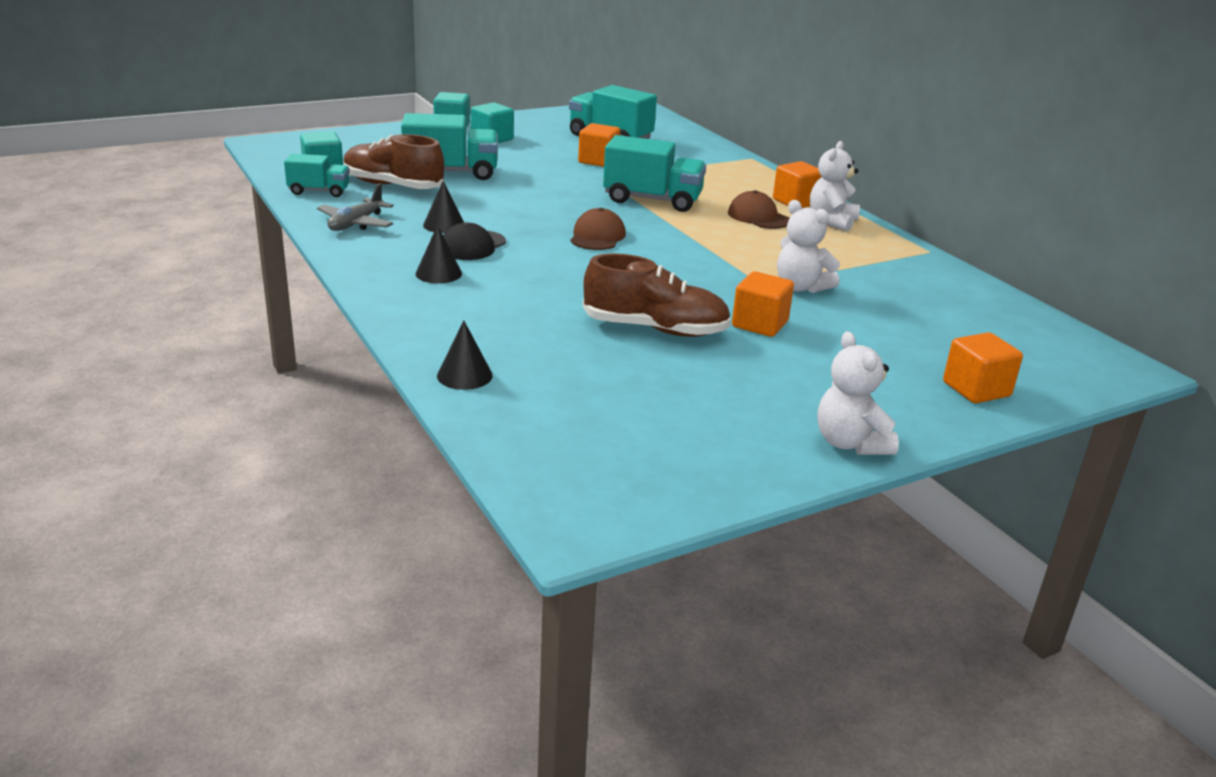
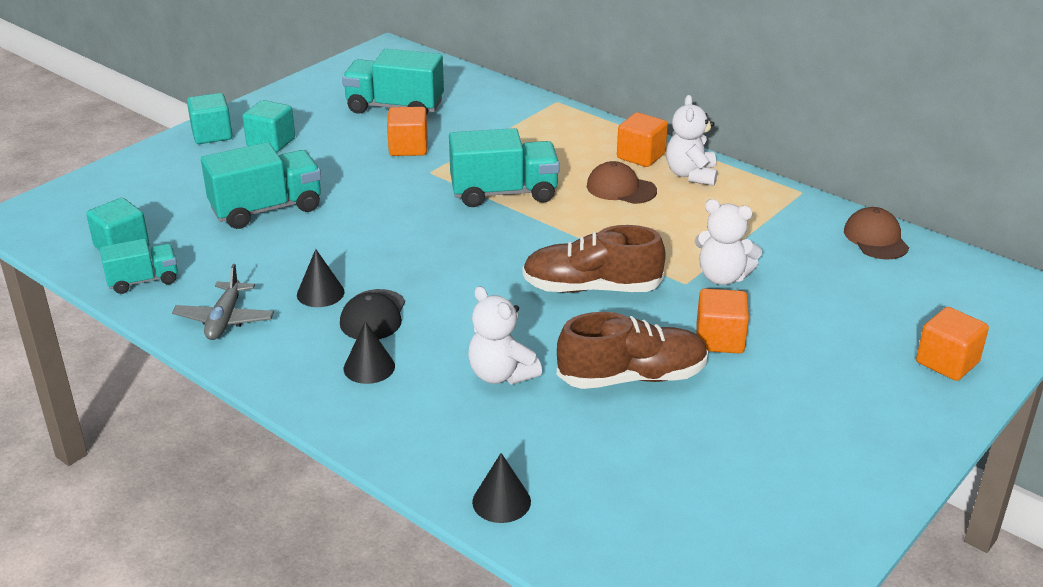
camera: 20 degrees left, 5 degrees up
(393, 186) = (219, 248): brown shoe -> brown shoe (591, 288)
(597, 236) = (487, 263): brown cap -> brown cap (876, 238)
(850, 443) = (890, 466): white teddy bear -> white teddy bear (501, 374)

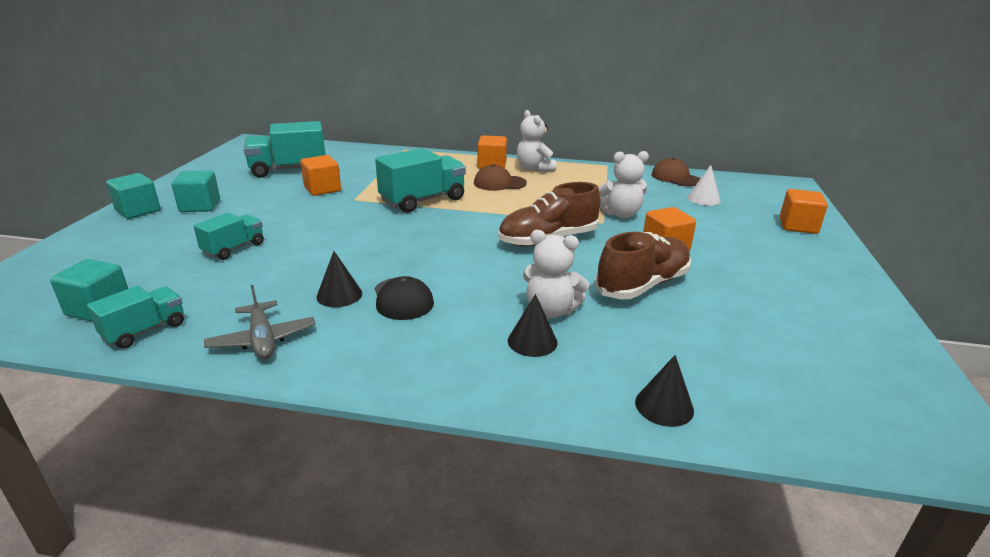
camera: 30 degrees left, 5 degrees down
(266, 209) = (234, 248): turquoise truck -> turquoise truck, size x0.59
(369, 367) = (438, 337): black cone -> black cone (532, 341)
(869, 284) = (703, 199): none -> white cone

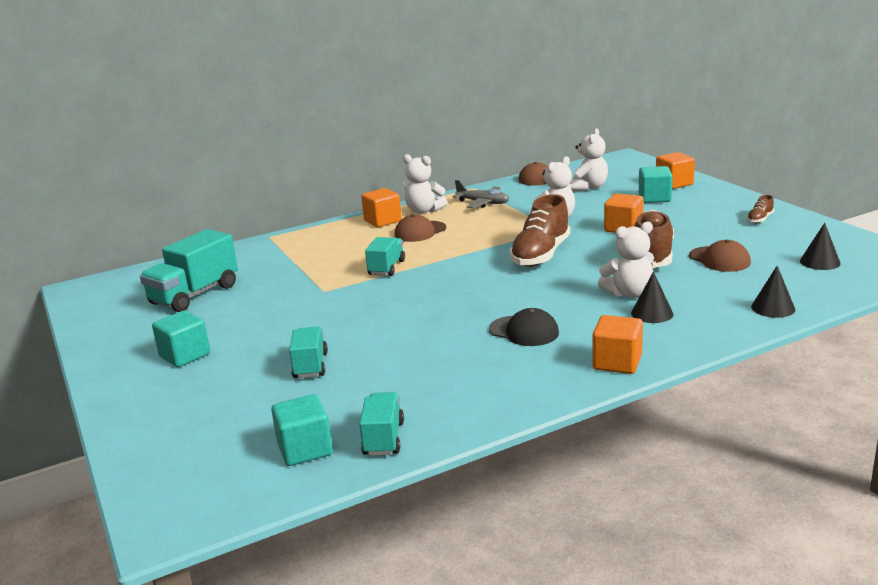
camera: 35 degrees left, 5 degrees down
(138, 211) = (127, 386): turquoise cube -> turquoise cube (654, 198)
(262, 339) = (485, 397): grey plane -> grey plane (483, 203)
(322, 189) = (273, 295): orange cube -> orange cube (617, 362)
(339, 295) = (474, 350): black cone -> black cone (820, 262)
(423, 200) = (386, 268): turquoise truck -> turquoise truck, size x0.59
(703, 199) = (588, 187): white cone -> white teddy bear
(704, 321) = (719, 259): none -> brown cap
(832, 299) = (760, 219): none -> brown shoe

